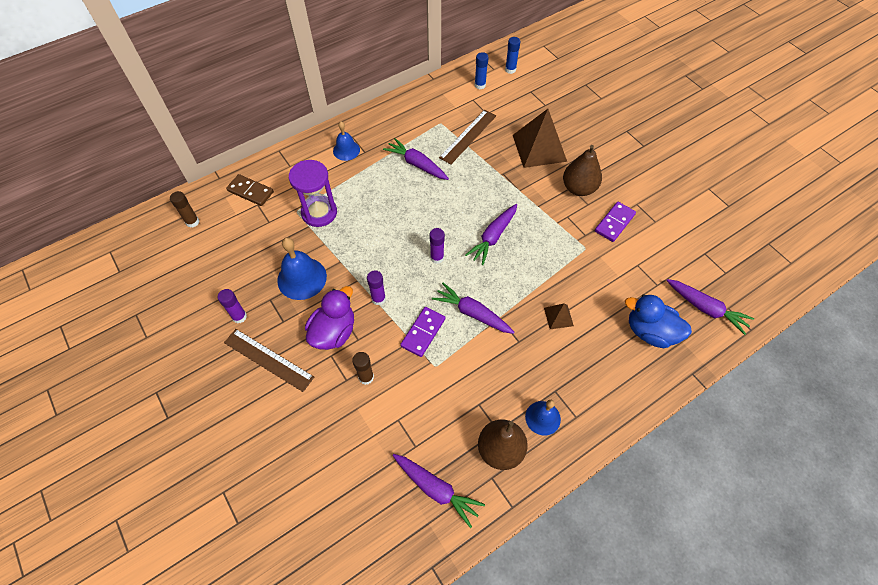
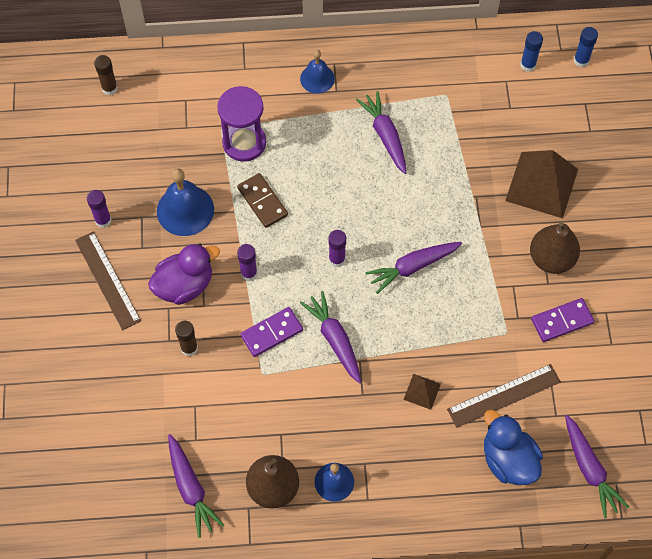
camera: 30 degrees right, 5 degrees up
(250, 191) = (186, 81): brown domino -> brown domino (262, 202)
(468, 136) = (467, 128): brown ruler -> brown ruler (504, 396)

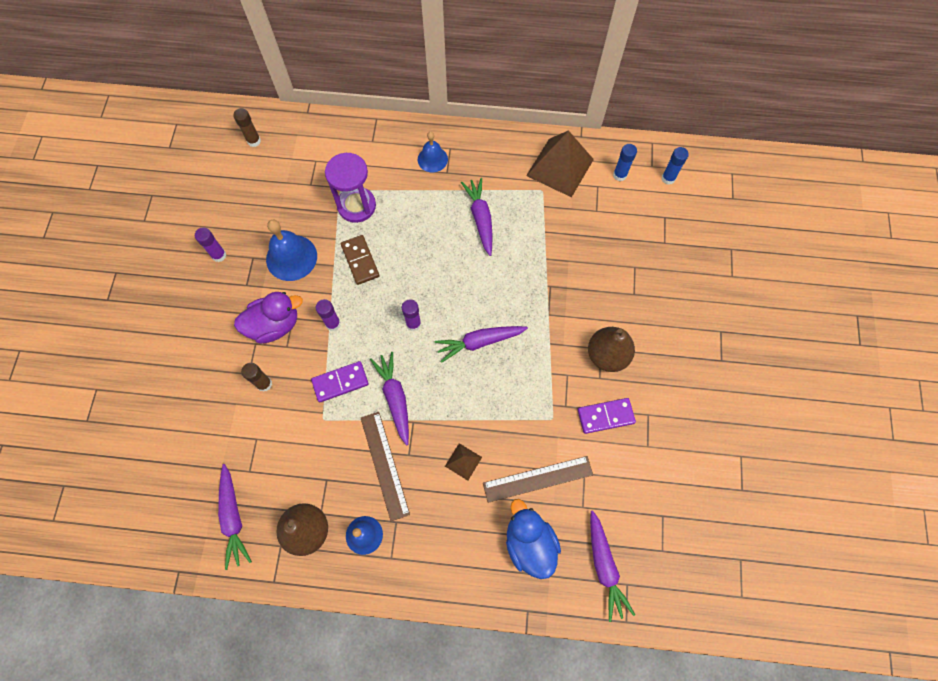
camera: 10 degrees right, 5 degrees up
(107, 280) = (209, 309): brown ruler -> brown ruler (384, 465)
(541, 184) = (611, 285): brown pyramid -> brown pyramid (560, 167)

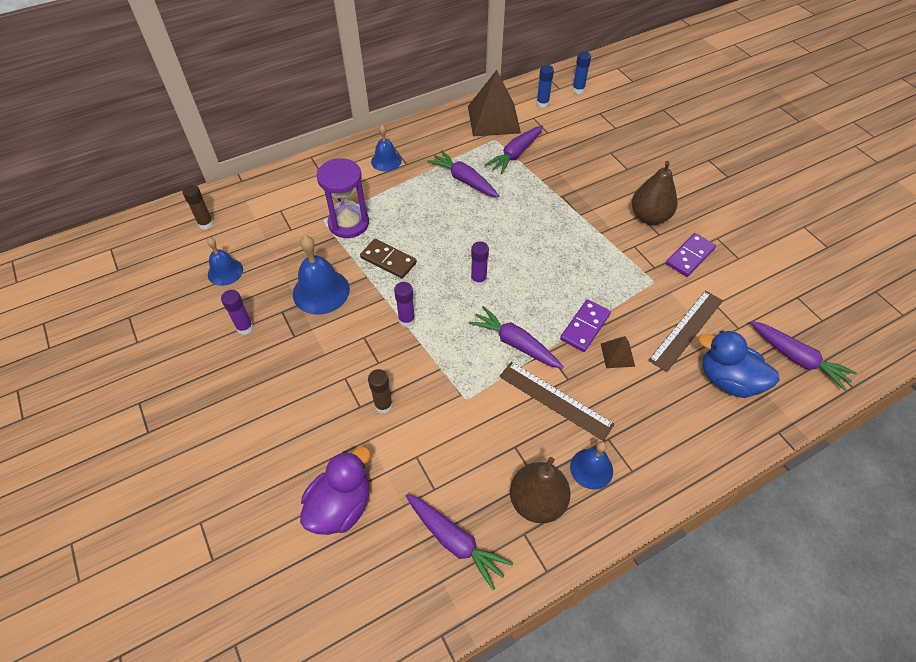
camera: 35 degrees left, 15 degrees down
(238, 196) = (225, 272): none -> blue bell
(274, 325) = (351, 352): purple duck -> purple duck (341, 506)
(340, 382) = (455, 360): purple domino -> purple domino (585, 327)
(479, 342) = (545, 262): purple carrot -> purple carrot (515, 154)

